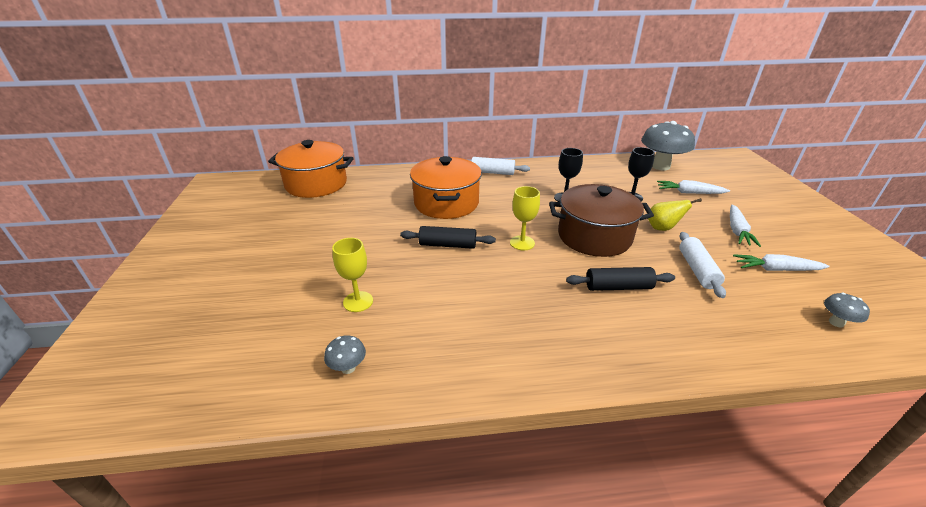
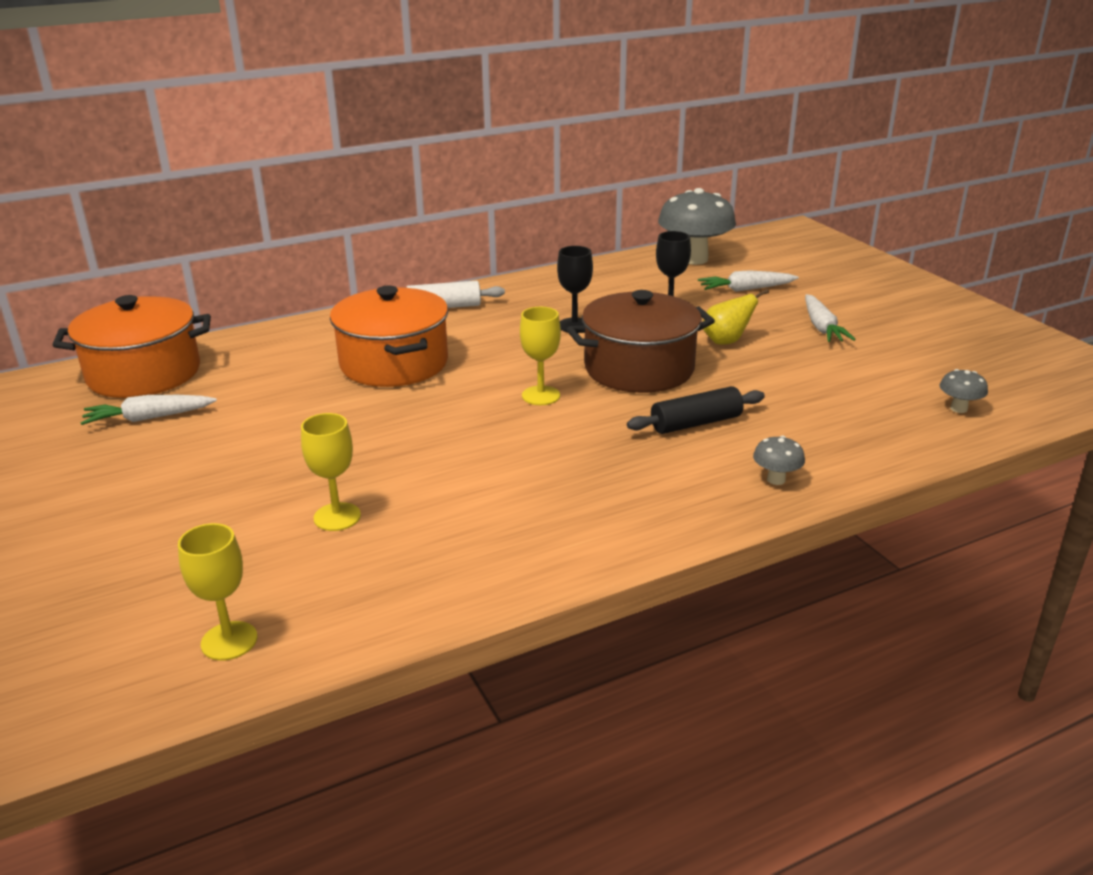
camera: 20 degrees left, 5 degrees down
(245, 378) = (229, 641): none -> yellow goblet
(348, 368) = (376, 593): grey mushroom -> grey mushroom (776, 479)
(447, 245) = (430, 419): black rolling pin -> none
(697, 270) = (787, 384): white rolling pin -> none
(776, 269) = (880, 365): white carrot -> white carrot (149, 418)

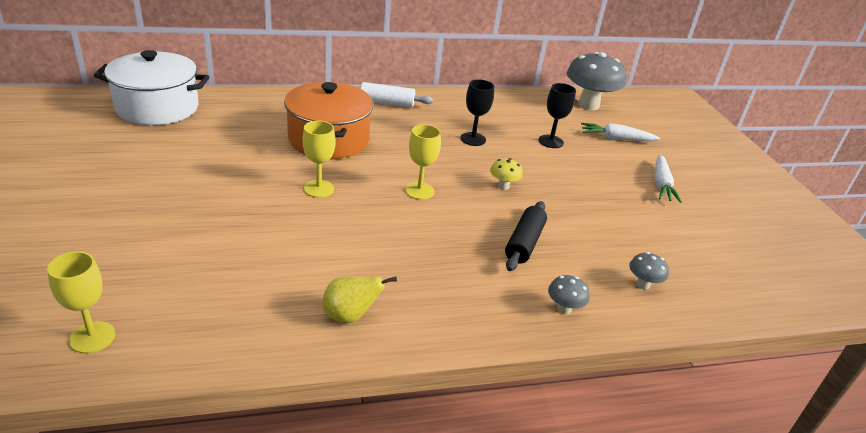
camera: 10 degrees right, 5 degrees up
(144, 373) = (157, 107): orange pot -> white pot
(149, 418) = (141, 142): white carrot -> none
(337, 517) = (222, 254): yellow goblet -> yellow goblet (319, 189)
(639, 369) = (503, 186): brown pot -> yellow mushroom
(696, 423) = (524, 243): black rolling pin -> black rolling pin turned 60 degrees counterclockwise
(726, 341) = (581, 179): yellow pear -> yellow pear (350, 316)
(958, 409) = (742, 283): grey mushroom -> grey mushroom (643, 284)

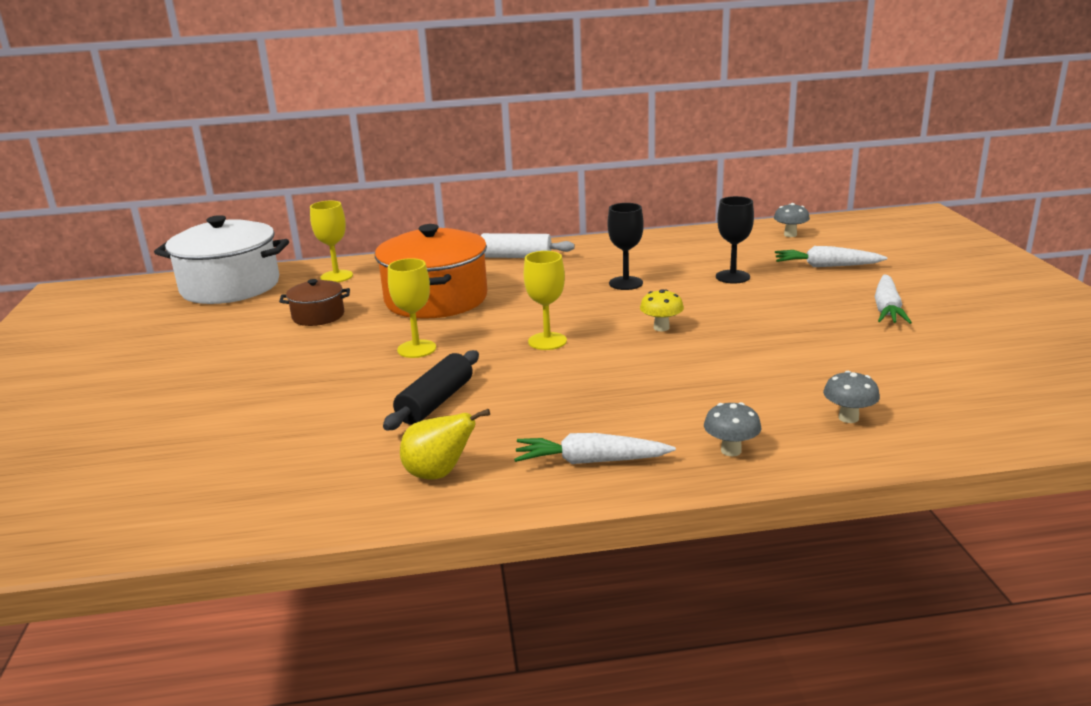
camera: 10 degrees right, 10 degrees down
(92, 337) = (118, 512): yellow goblet -> yellow goblet (336, 276)
(235, 147) = (318, 316): none -> brown pot
(463, 312) = (590, 461): none -> white carrot
(524, 243) = (683, 385): black rolling pin -> black rolling pin (436, 402)
(588, 105) = (790, 235): grey mushroom -> grey mushroom, size x0.44

